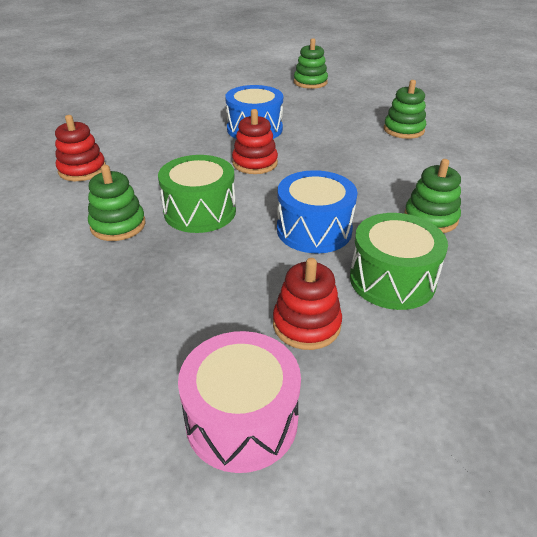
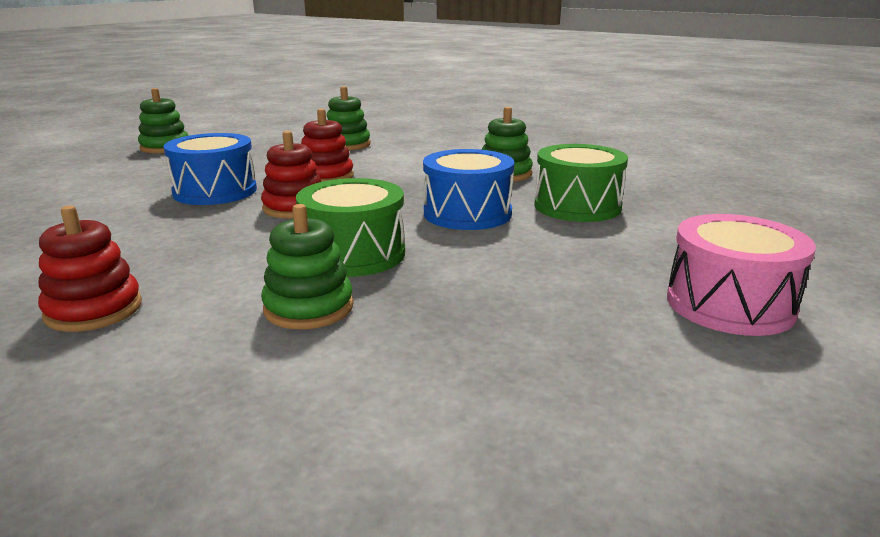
camera: 60 degrees left, 15 degrees down
(306, 324) = (613, 250): red stacking toy -> red stacking toy (326, 176)

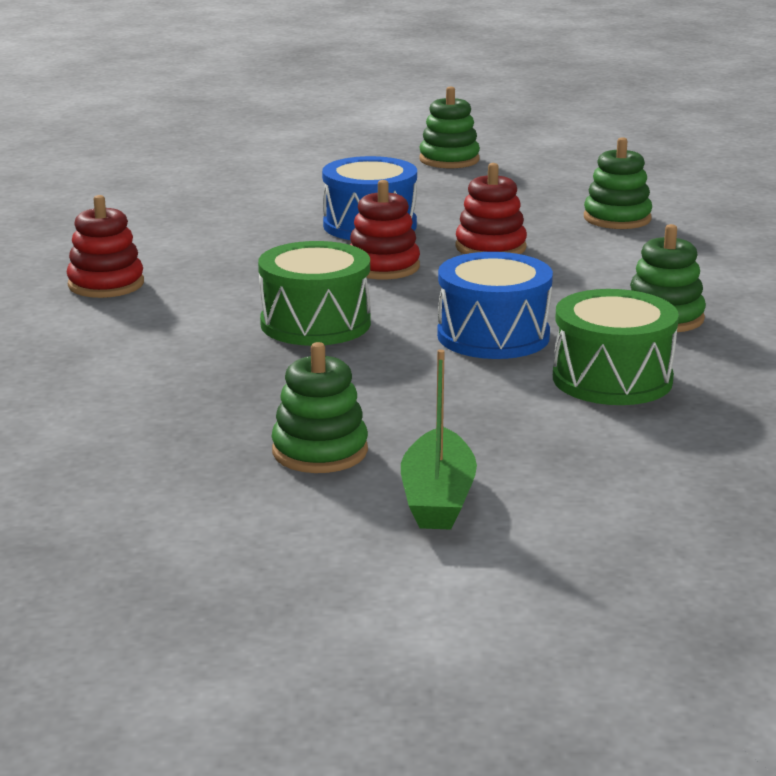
camera: 55 degrees right, 0 degrees up
(308, 308) = (196, 342): green stacking toy -> green stacking toy (320, 451)
(729, 304) = (437, 498): pink drum -> green boat

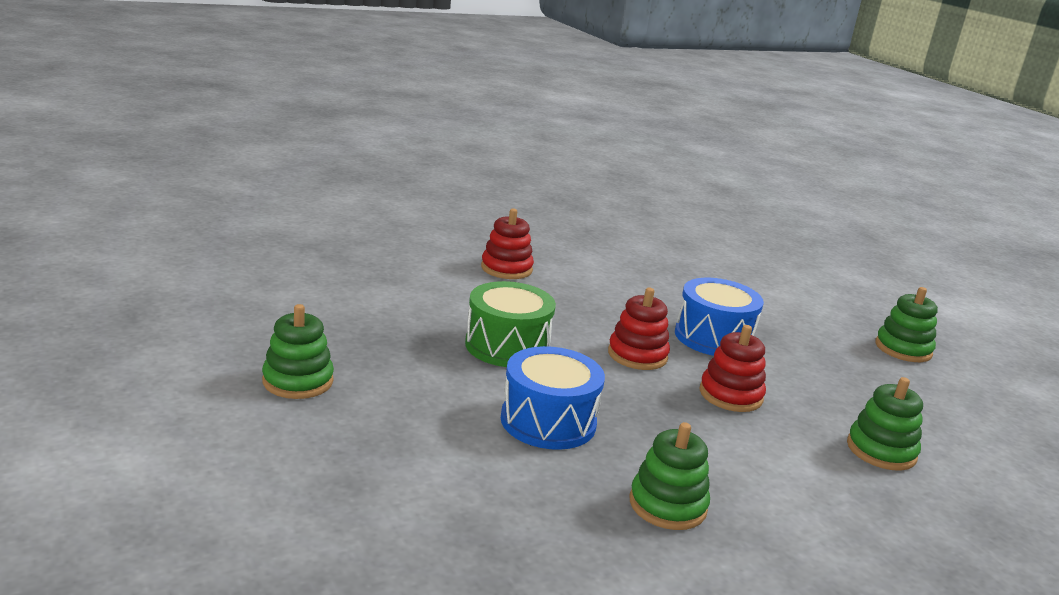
camera: 60 degrees right, 0 degrees up
(437, 498) = (245, 438): green boat -> none
(612, 379) = (507, 491): green drum -> none

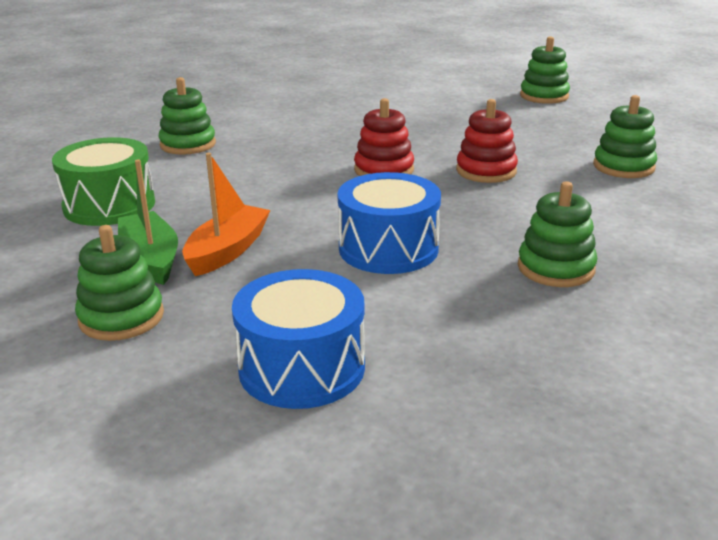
camera: 30 degrees left, 5 degrees up
(367, 348) = (150, 259): none -> green boat
(426, 366) = (227, 251): none -> orange boat
(506, 268) = (188, 144): red stacking toy -> green stacking toy
(507, 346) = (274, 205): green drum -> green drum (109, 205)
(713, 337) = (418, 136): blue drum -> blue drum (301, 368)

